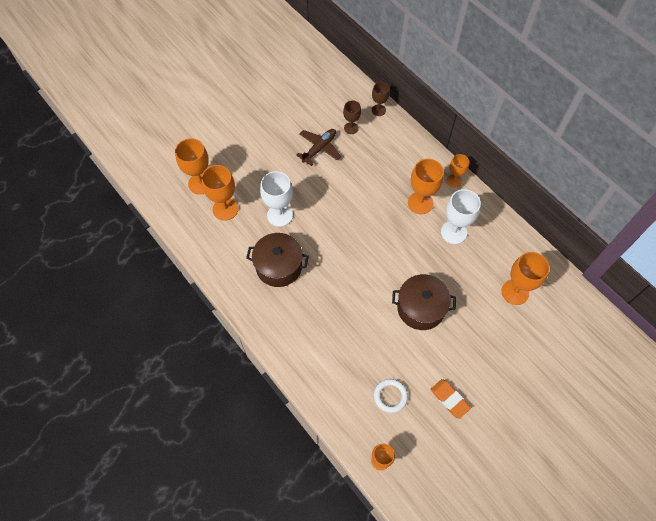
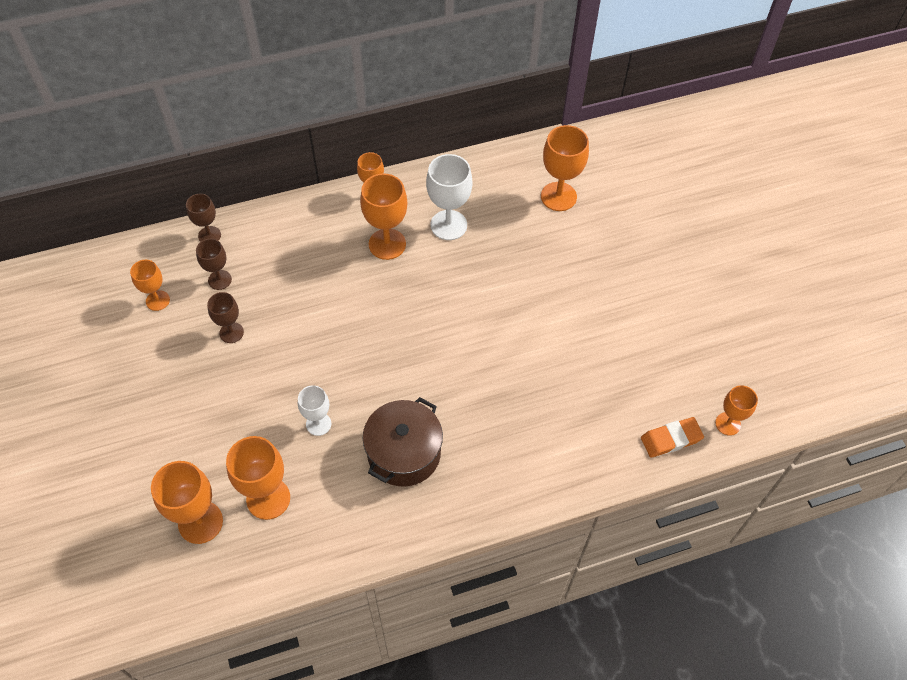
camera: 70 degrees left, 5 degrees down
(280, 215) = (318, 424): white goblet -> white goblet, size x0.61
(319, 148) = (231, 332): brown plane -> brown goblet
(323, 105) = (157, 300): none -> orange goblet
(390, 396) = (647, 381): white ring -> none
(420, 308) = (540, 302): brown pot -> none
(449, 399) = (672, 318): orange eraser -> orange eraser (671, 439)

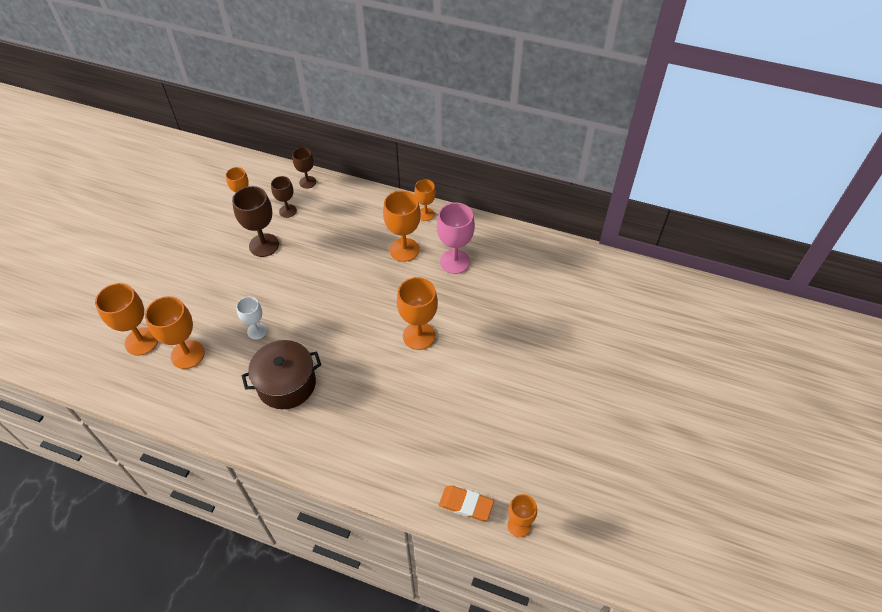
camera: 40 degrees right, 5 degrees down
(231, 332) = (264, 245): brown goblet -> brown goblet, size x1.64
(448, 225) = (455, 262): white goblet -> pink goblet
(558, 196) = (548, 288): orange goblet -> orange goblet (419, 336)

